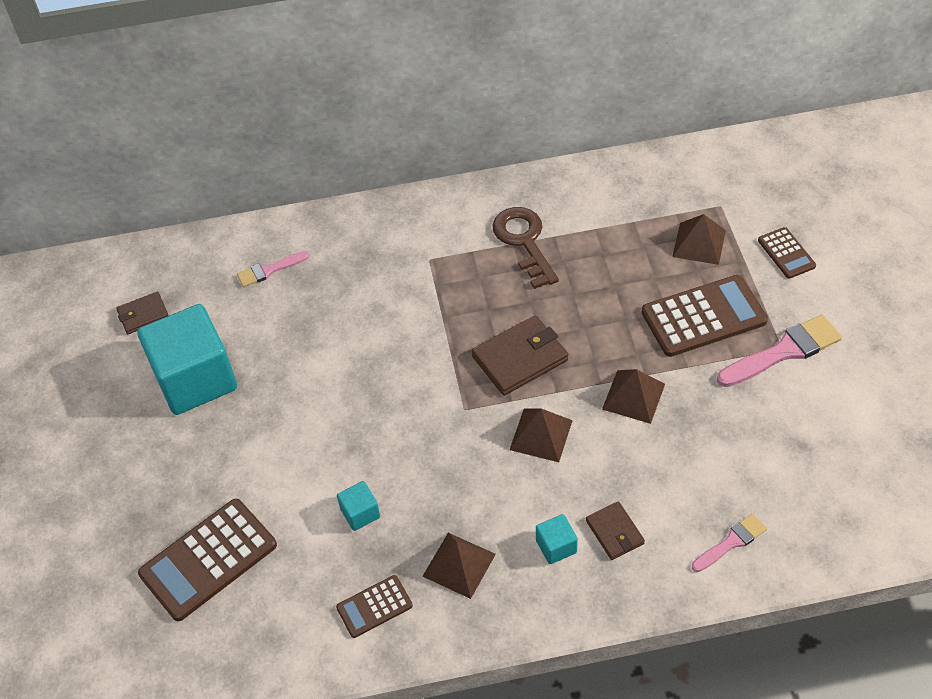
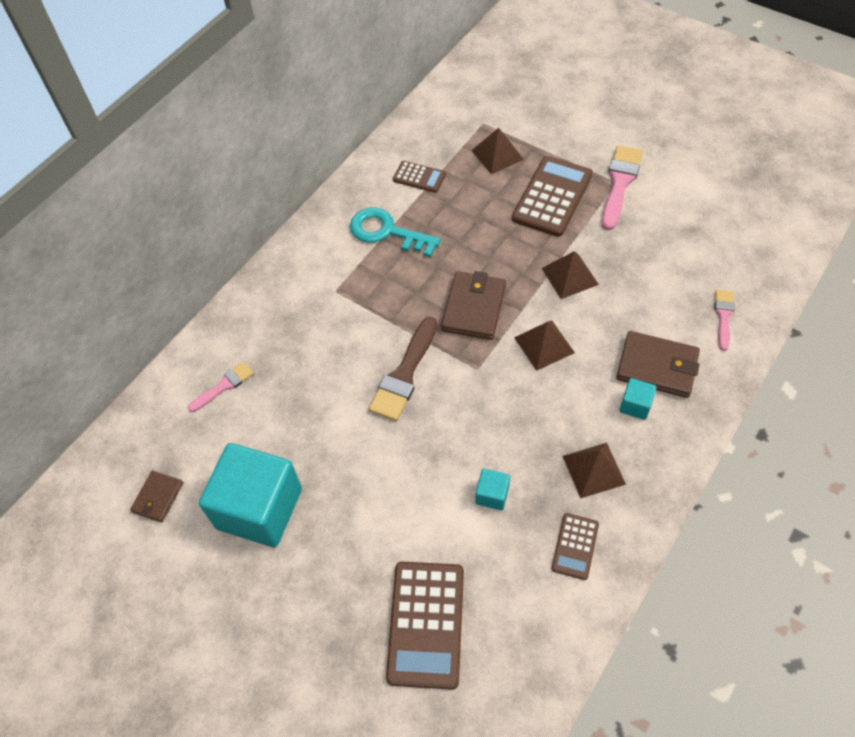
camera: 45 degrees left, 5 degrees up
(269, 270) = (224, 386): pink brush -> pink brush turned 150 degrees counterclockwise
(404, 367) = (404, 374): none -> brown brush
(524, 242) = (387, 232): brown key -> turquoise key
(614, 532) = (657, 367): brown wallet -> brown wallet, size x1.69
(786, 253) = (553, 125): brown calculator -> brown calculator (419, 177)

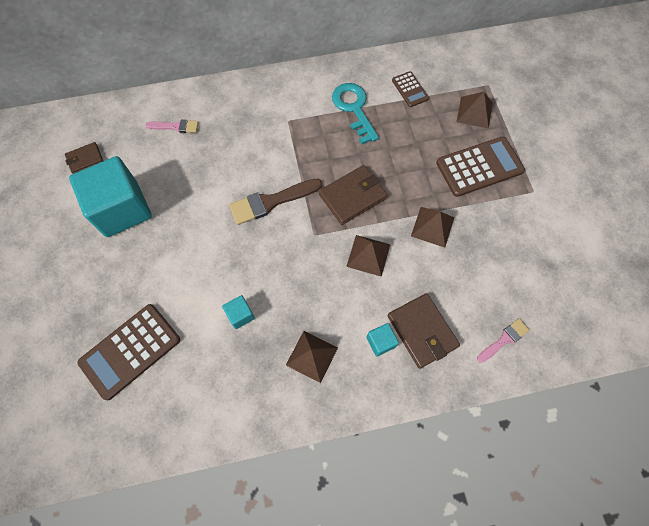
camera: 40 degrees right, 10 degrees up
(575, 546) = (251, 389): brown calculator -> none
(620, 183) = (535, 194): pink brush -> none

